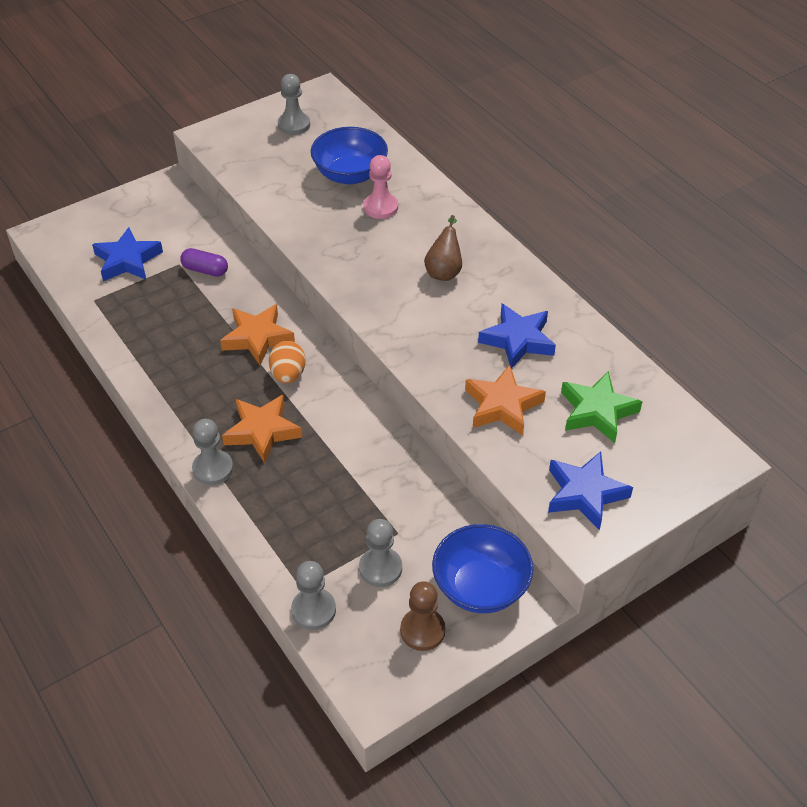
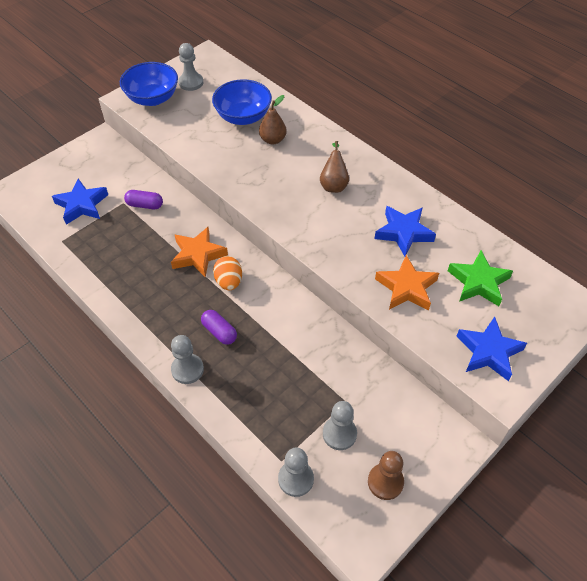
camera: 10 degrees left, 5 degrees up
(262, 431) = (219, 332): orange star -> purple capsule
(381, 207) = (273, 140): pink pawn -> brown pear
(480, 587) = (420, 437): blue bowl -> blue bowl (152, 98)

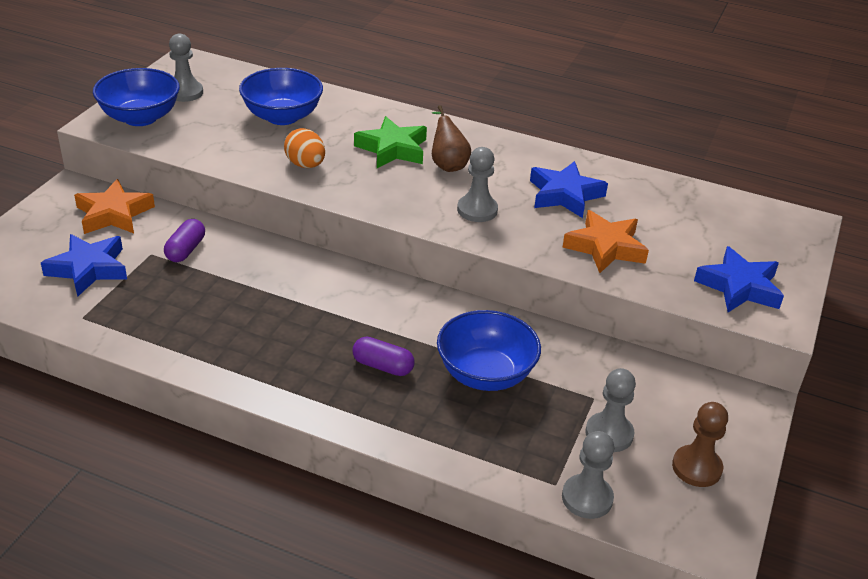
camera: 25 degrees left, 15 degrees down
(145, 205) = (186, 250): purple capsule -> purple capsule turned 60 degrees counterclockwise
(187, 369) = (365, 419): grey pawn -> grey pawn (477, 210)
(198, 255) = (298, 289): orange star -> orange star (114, 214)
(229, 282) = (360, 309): orange egg -> orange egg (305, 165)
(273, 140) = (338, 133): brown pear -> none
(282, 359) = (485, 374): none -> blue bowl
(478, 282) = (682, 224): green star -> green star (393, 149)

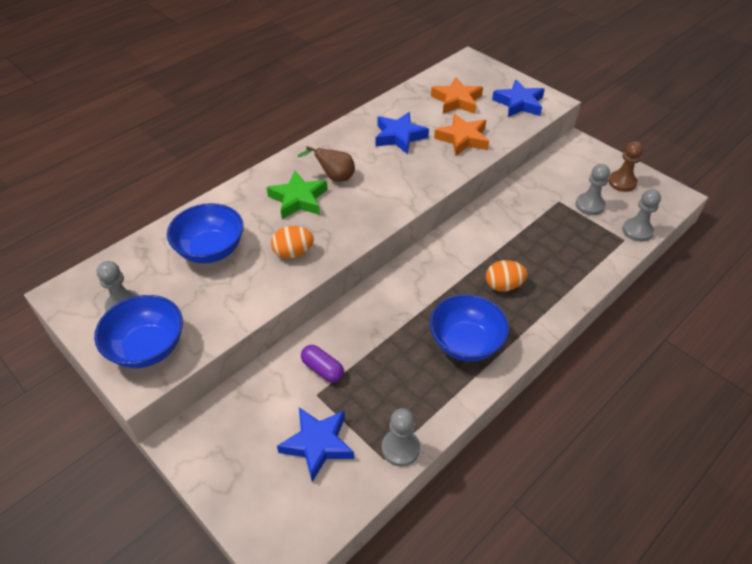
camera: 65 degrees left, 10 degrees up
(114, 214) = (243, 412): orange star -> orange star (457, 101)
(383, 366) = (503, 285): purple capsule -> orange egg
(477, 210) = (398, 180): grey pawn -> grey pawn (400, 448)
(485, 374) = (525, 239): blue bowl -> blue bowl (466, 343)

